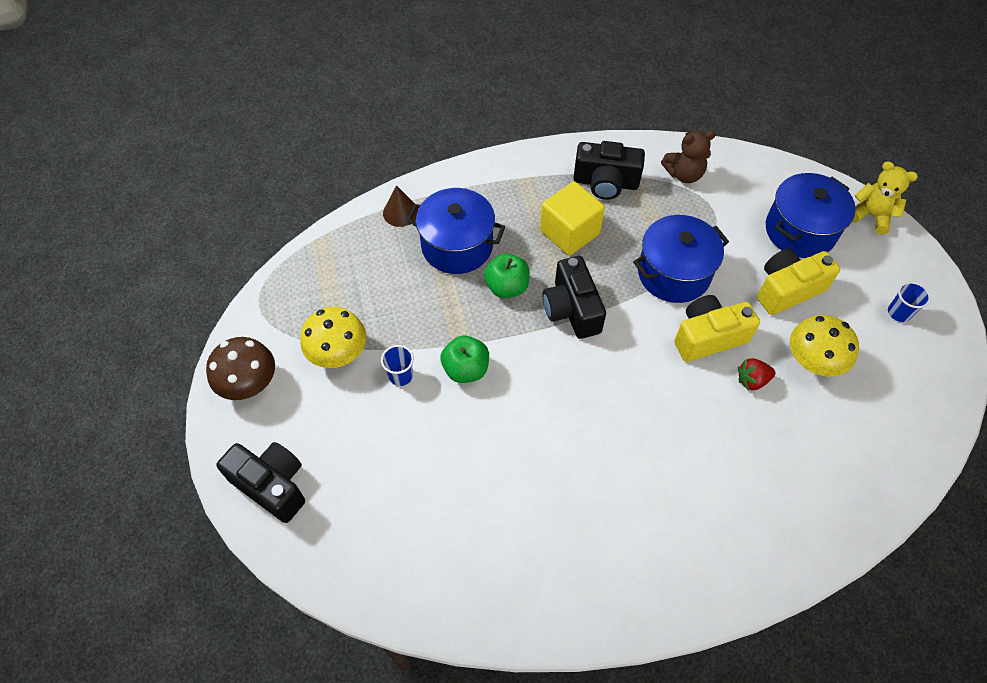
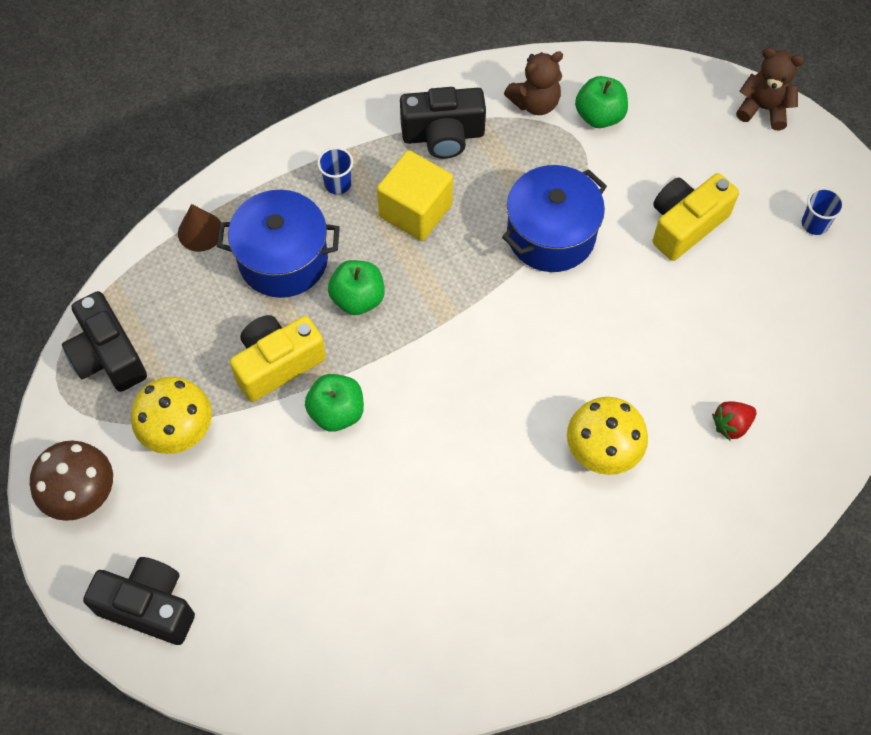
camera: 15 degrees left, 5 degrees up
(400, 375) = (261, 439): blue cup -> blue cup (337, 184)
(571, 309) = (442, 308): black camera -> black camera (108, 356)
(708, 337) = (607, 305): yellow camera -> yellow camera (277, 364)
(733, 194) = (599, 116): none -> green apple
(752, 380) = (667, 345): red strawberry -> red strawberry (731, 425)
(800, 231) = (686, 146): blue pot -> none
(812, 361) = (730, 306): yellow mushroom -> yellow mushroom (603, 449)
(871, 216) = (763, 109): yellow teddy bear -> brown teddy bear

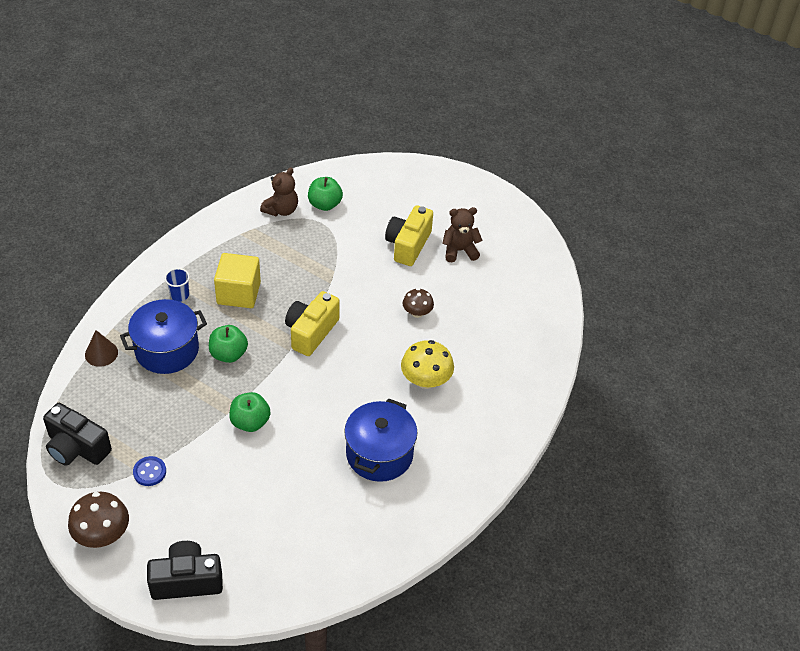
camera: 30 degrees left, 15 degrees down
(178, 430) = (149, 472): yellow mushroom -> blue button
(277, 364) = (196, 410): yellow camera -> yellow camera (311, 332)
(443, 135) = (233, 246): black camera -> none
(551, 235) = (331, 277): blue pot -> blue pot (379, 454)
(644, 338) = (417, 312): none -> brown mushroom
(731, 425) = (492, 339): red strawberry -> none
(763, 109) = (419, 170): brown teddy bear -> brown teddy bear (459, 250)
(814, 224) = (481, 220): blue cup -> none

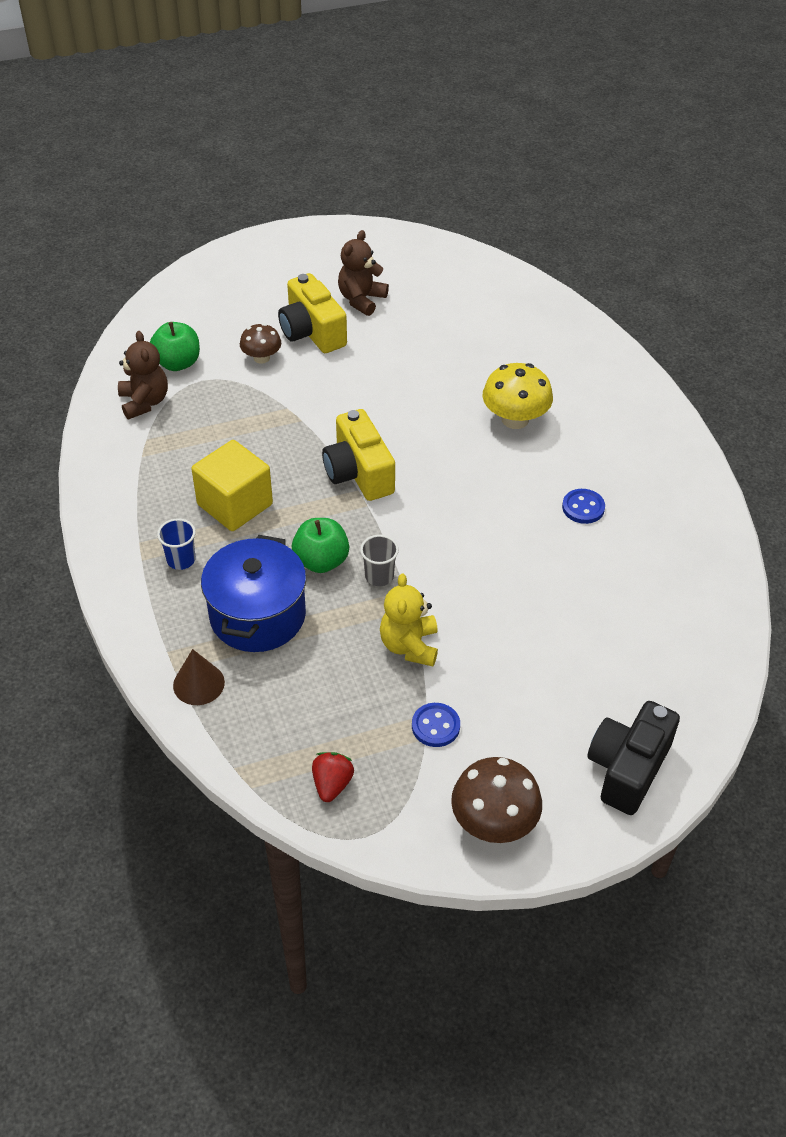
camera: 50 degrees left, 0 degrees up
(76, 448) = (332, 784): black camera -> red strawberry
(198, 428) = (409, 646): none -> yellow teddy bear
(239, 386) = (379, 576): none -> grey cup
(250, 422) = (442, 593): green apple -> none
(379, 454) = (583, 507): blue pot -> blue button
(417, 312) = (415, 376): brown mushroom -> brown mushroom (261, 358)

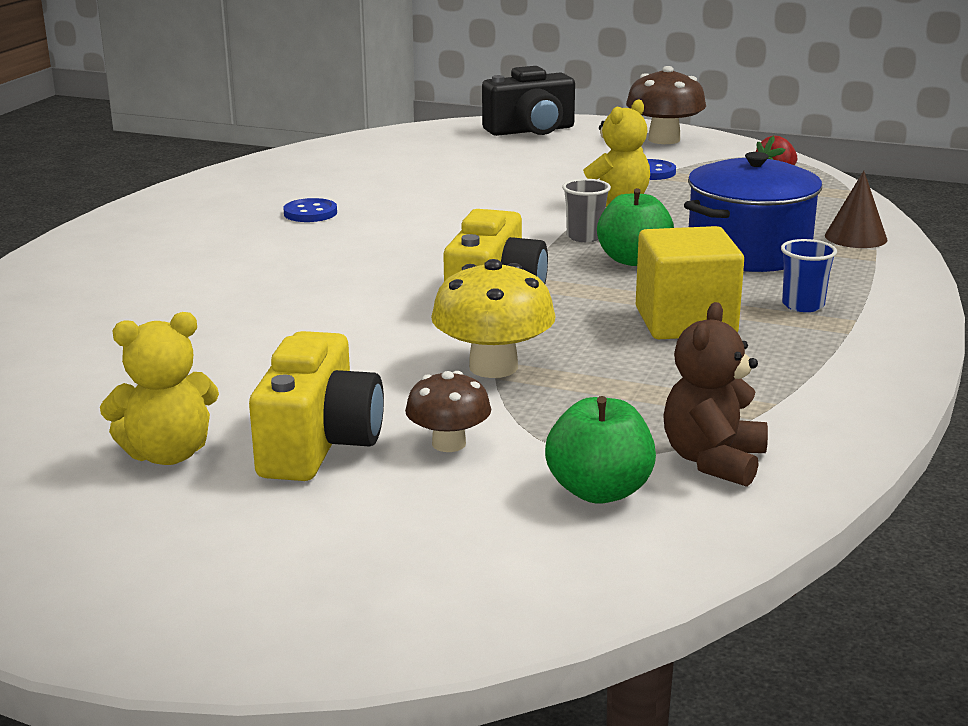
camera: 140 degrees left, 25 degrees down
(361, 300) = (168, 454): brown teddy bear -> yellow teddy bear
(515, 419) = (240, 276): yellow mushroom -> yellow mushroom (493, 367)

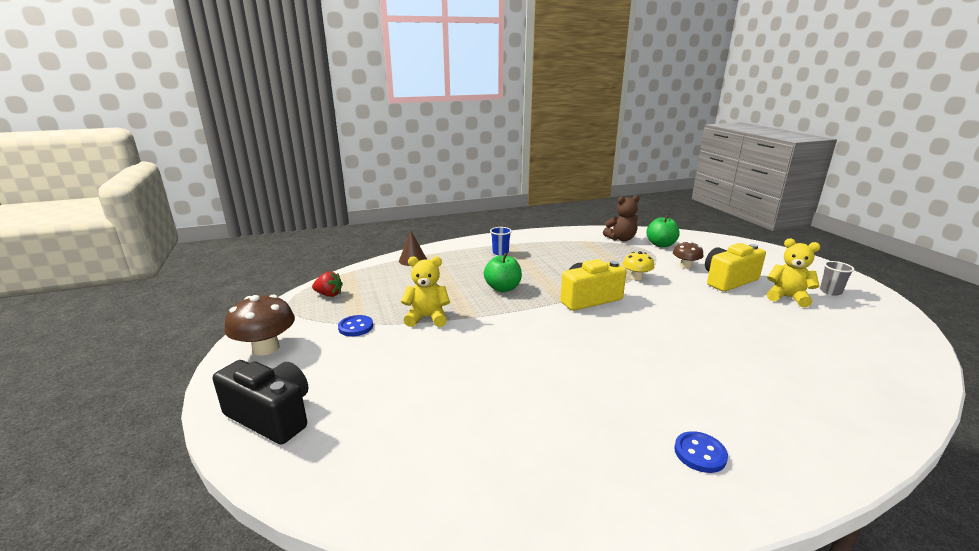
camera: 130 degrees left, 0 degrees up
(310, 213) = (585, 407): blue button -> blue button (700, 453)
(493, 367) = (636, 277): yellow mushroom -> yellow mushroom, size x0.62
(585, 237) = (490, 307): grey cup -> grey cup (830, 291)
(685, 322) = (546, 263): yellow cube -> none
(748, 252) = (459, 272): blue pot -> none

